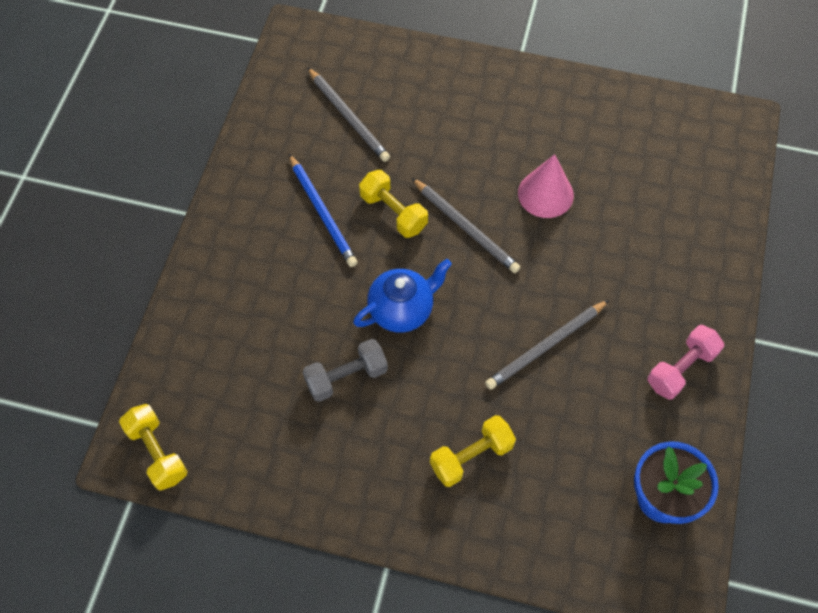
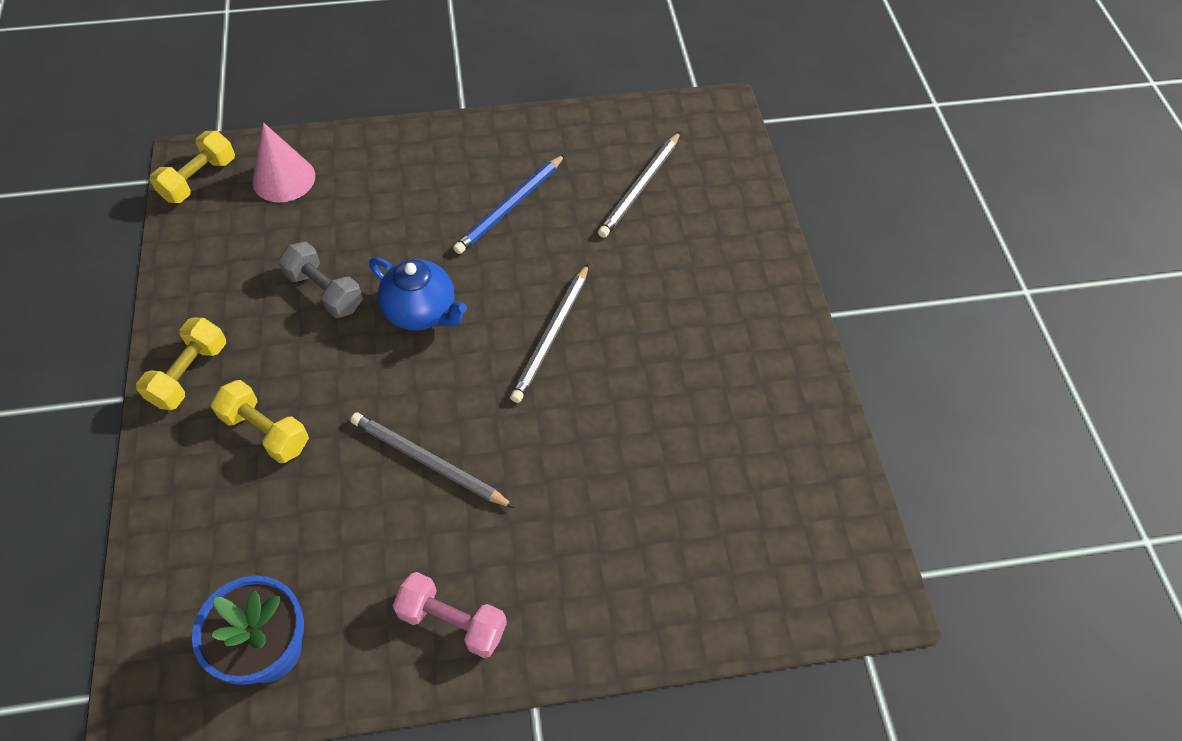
camera: 65 degrees right, 5 degrees down
(393, 212) = (539, 265): yellow dumbbell -> yellow dumbbell (189, 374)
(545, 194) = (636, 399): pink cone -> pink cone (284, 178)

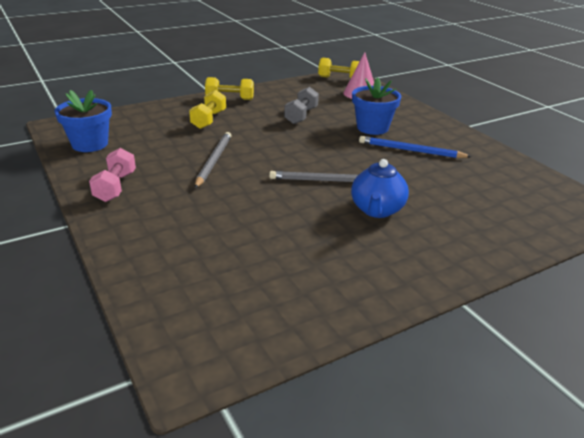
camera: 70 degrees right, 25 degrees down
(418, 218) = (372, 128): none -> blue flower pot
(421, 312) = (310, 140): blue teapot -> blue teapot (377, 210)
(640, 187) = (481, 190): grey pencil -> none

